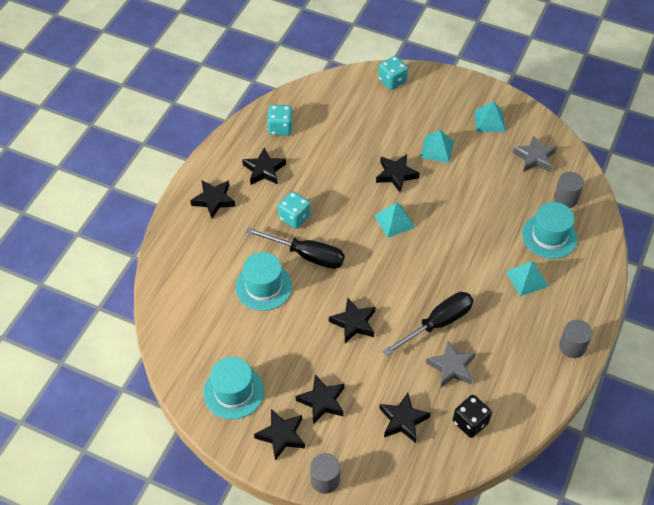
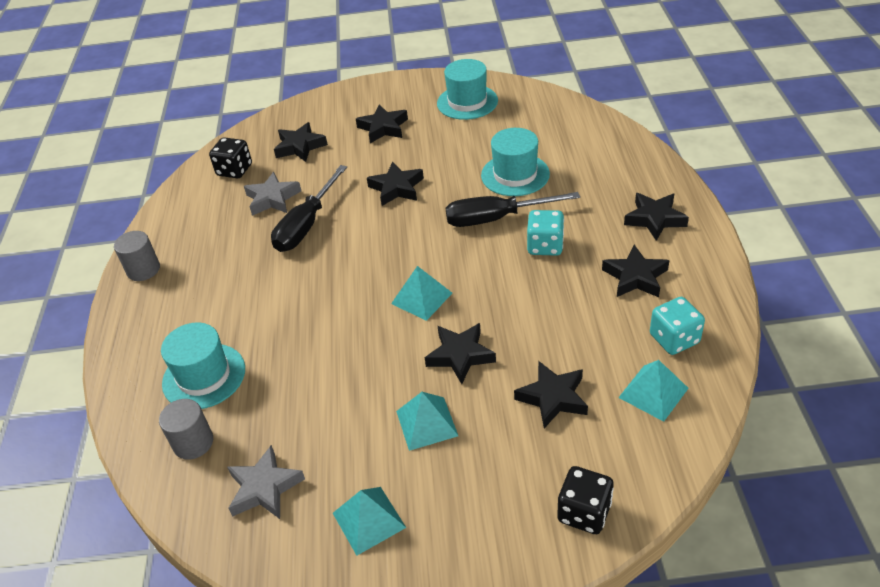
camera: 155 degrees right, 10 degrees down
(281, 435) = (401, 97): black star -> black star (553, 397)
(325, 480) = (344, 91): grey cylinder -> none
(392, 81) = (584, 512): turquoise dice -> black dice
(526, 279) = (219, 312): turquoise pyramid -> turquoise pyramid (653, 392)

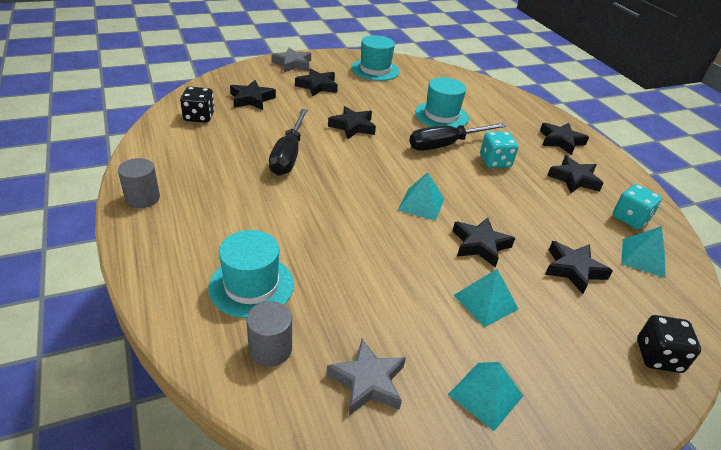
camera: 25 degrees left, 5 degrees down
(272, 199) = (246, 137): grey star -> grey star (292, 64)

